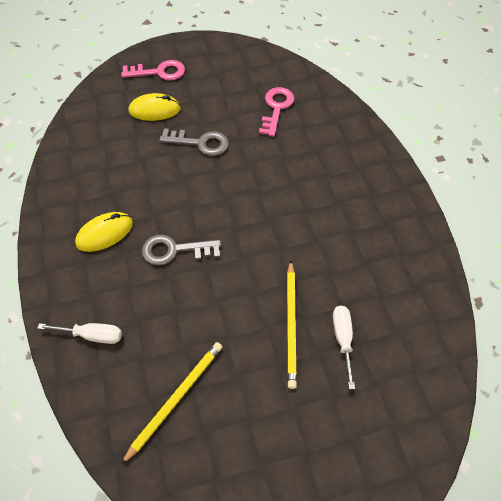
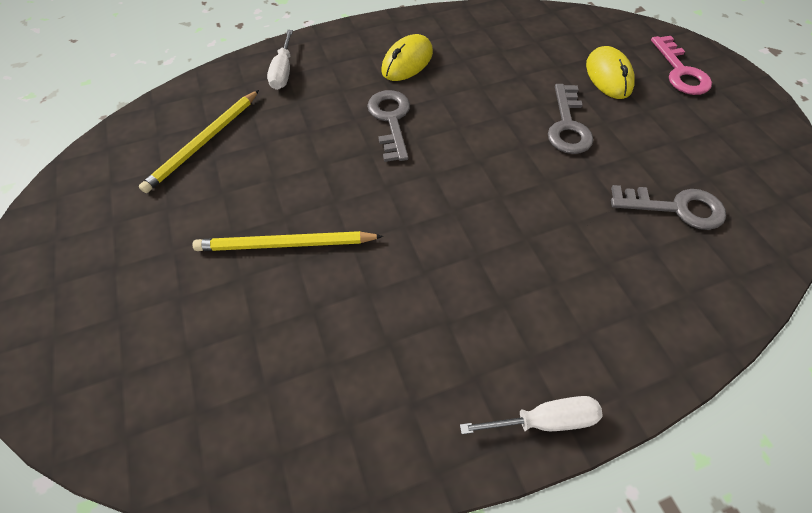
camera: 85 degrees right, 0 degrees up
(105, 233) = (407, 62): yellow mouse -> yellow mouse turned 75 degrees clockwise
(176, 399) = (204, 142): yellow pencil -> yellow pencil turned 90 degrees clockwise
(276, 108) = (675, 208): pink key -> grey key
(343, 339) = (259, 308): white screwdriver -> white screwdriver (544, 420)

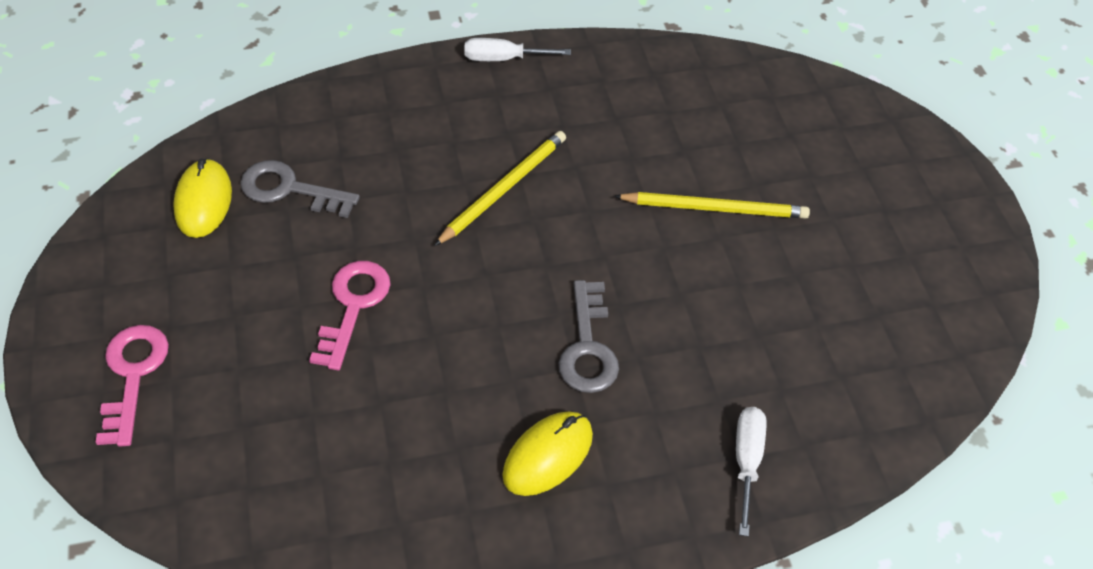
camera: 175 degrees left, 5 degrees down
(204, 142) = (836, 346): yellow pencil -> yellow pencil (504, 189)
(567, 125) = (353, 306): grey key -> pink key
(608, 76) = (247, 381): yellow mouse -> yellow mouse (203, 201)

